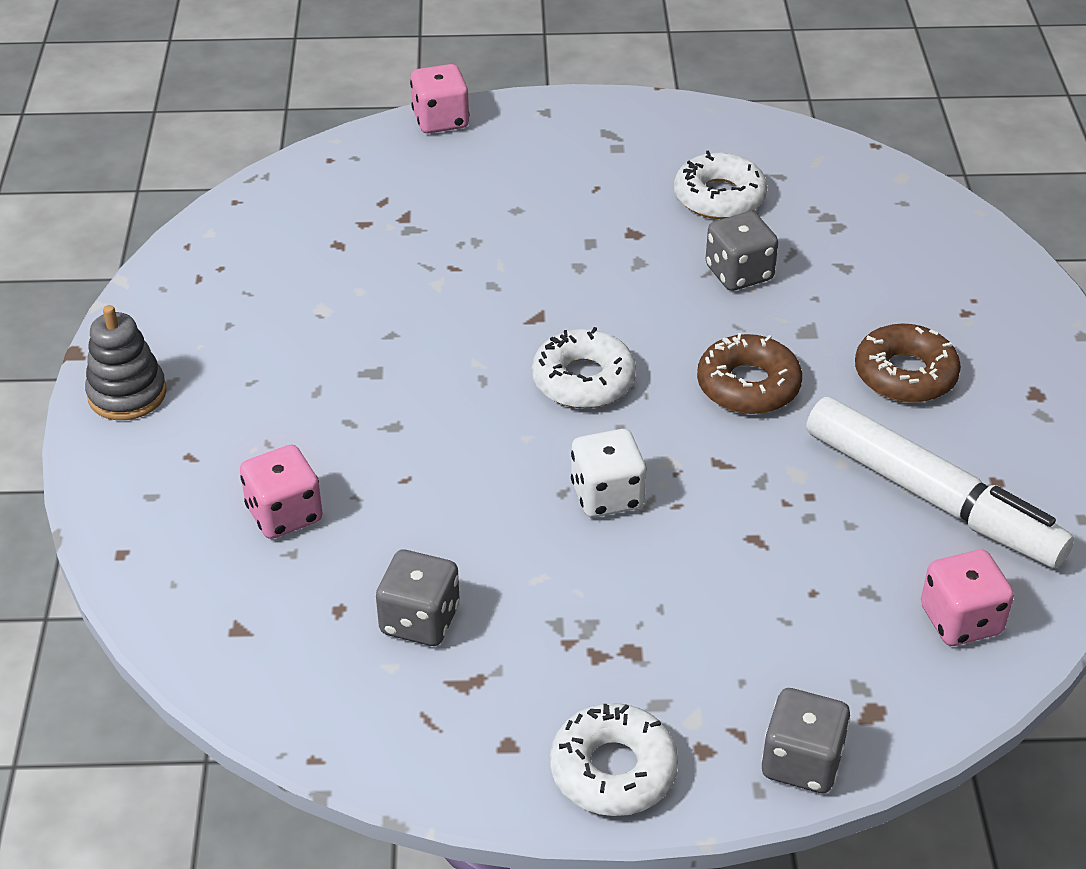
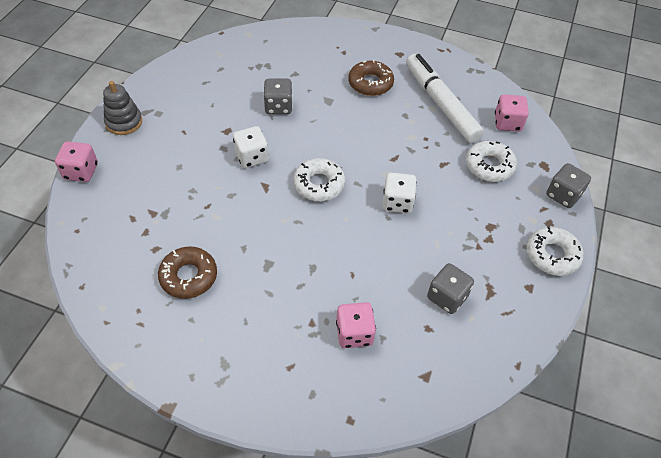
camera: 70 degrees left, 10 degrees up
(127, 394) = (222, 386): grey stacking toy -> grey stacking toy (124, 122)
(592, 280) = (252, 157): none -> white dice
(719, 197) = (221, 93): white donut -> white donut (489, 166)
(748, 385) = (352, 131): brown donut -> brown donut (188, 276)
(930, 496) = (441, 104): white marker -> white marker turned 90 degrees counterclockwise

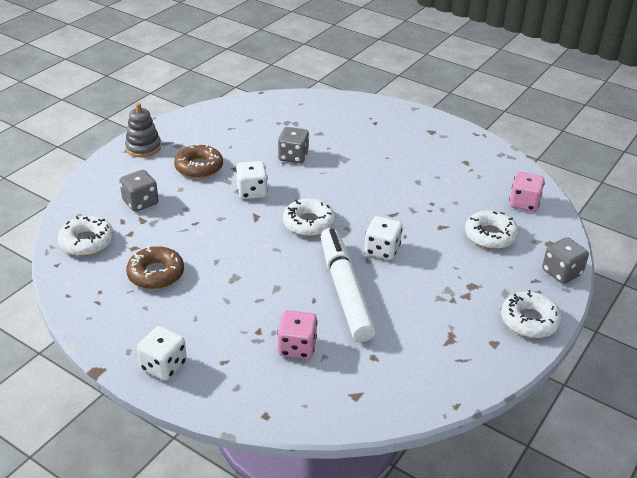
camera: 15 degrees right, 15 degrees down
(81, 171) = (90, 179): pink dice -> none
(104, 252) = (87, 242): none -> white donut
(233, 386) = (163, 366): none -> white dice
(370, 83) = (392, 151): brown donut -> brown donut (199, 167)
(441, 104) = (459, 178): white marker -> white marker (345, 291)
(447, 297) = (403, 335): grey dice -> grey dice (140, 202)

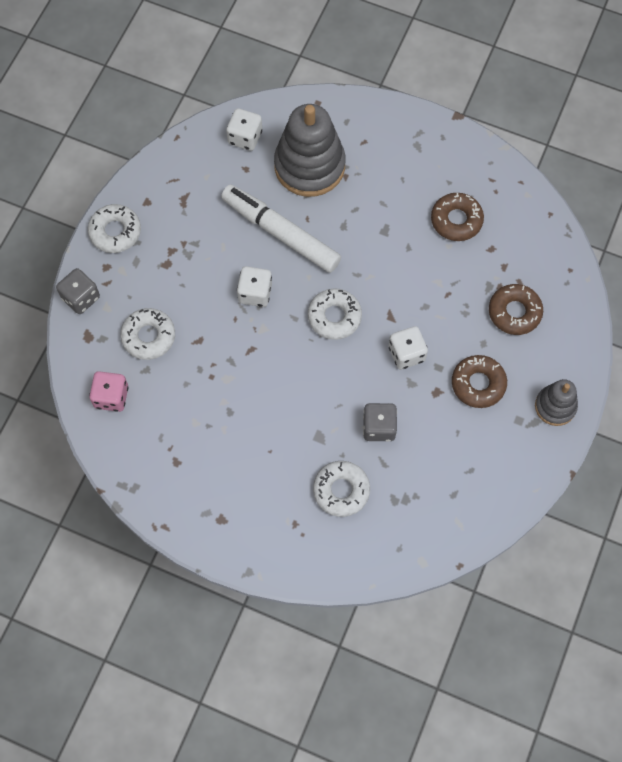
camera: 170 degrees right, 30 degrees up
(87, 242) = (538, 246): white donut -> white donut (341, 490)
(140, 202) = (514, 312): grey dice -> brown donut
(163, 366) = (409, 129): white dice -> white dice (245, 137)
(297, 347) = (309, 166): pink dice -> grey stacking toy
(345, 291) = (281, 233): white marker -> white marker turned 150 degrees clockwise

